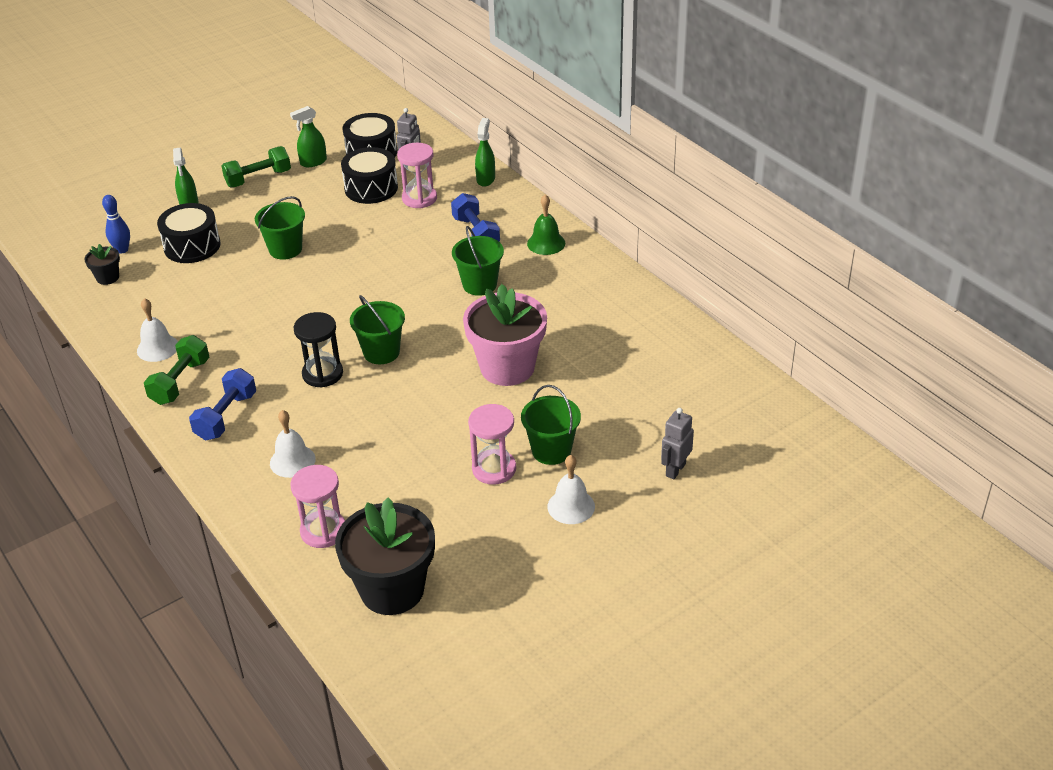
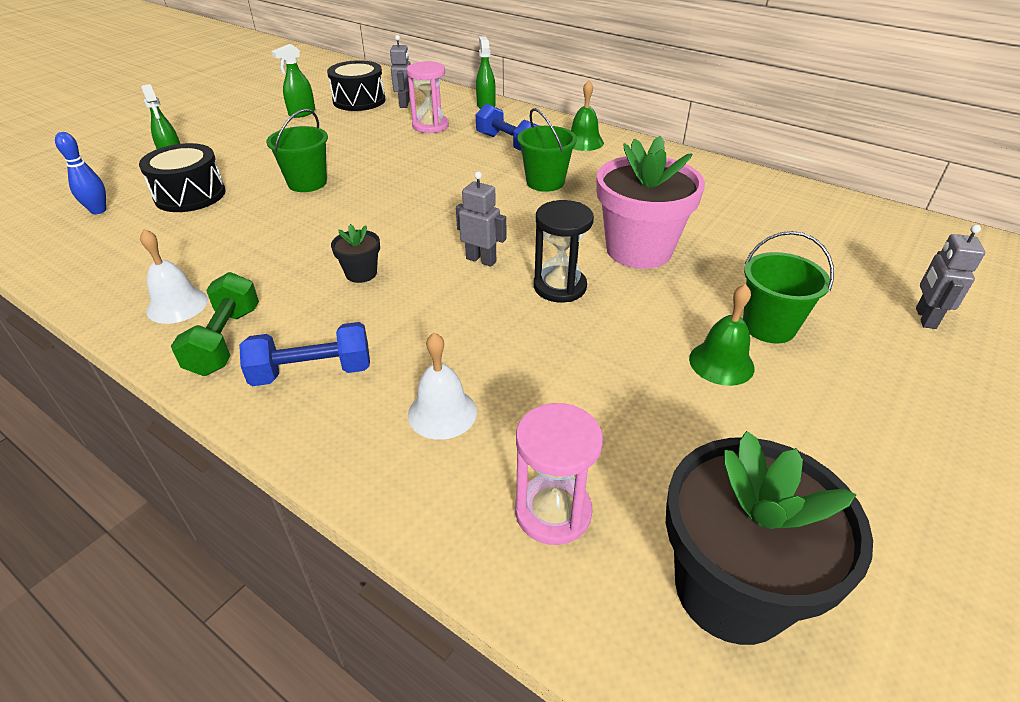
camera: 20 degrees left, 0 degrees up
(107, 277) = (84, 240): black flower pot -> black flower pot (361, 273)
(226, 416) = (312, 372): blue dumbbell -> blue dumbbell turned 75 degrees clockwise
(258, 178) = (247, 131): green dumbbell -> none
(322, 374) = (421, 295): black hourglass -> black hourglass (560, 287)
(371, 188) = (375, 124): black drum -> none
(381, 352) = (481, 260): green bucket -> grey robot
(494, 469) = (721, 363): pink hourglass -> green bell
(571, 506) = (857, 388): white bell -> none

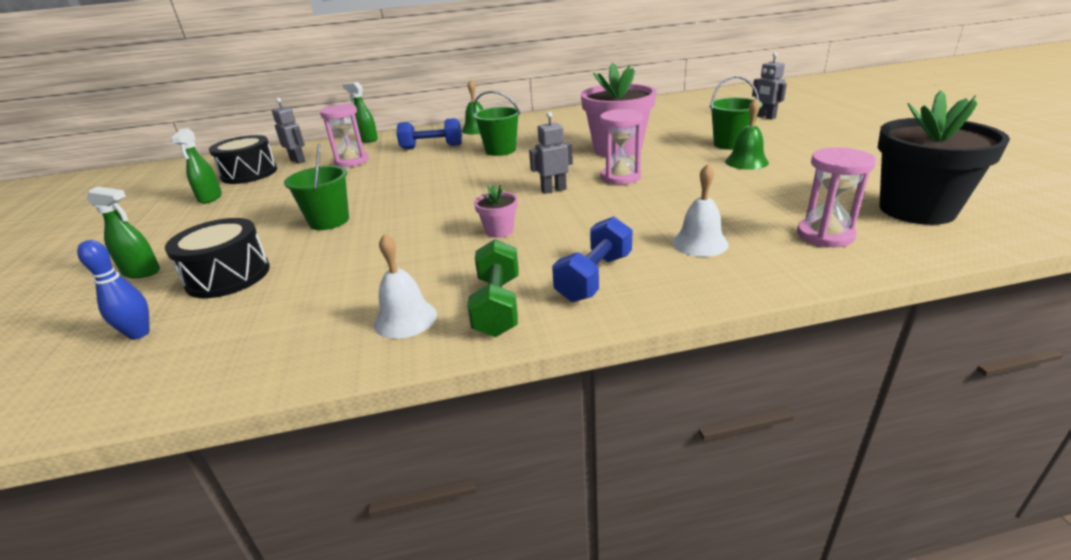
camera: 45 degrees left, 10 degrees down
(225, 340) = (497, 306): green dumbbell -> green dumbbell turned 45 degrees clockwise
(361, 273) = (499, 231): black flower pot -> pink flower pot
(560, 287) = (620, 177): black hourglass -> pink hourglass

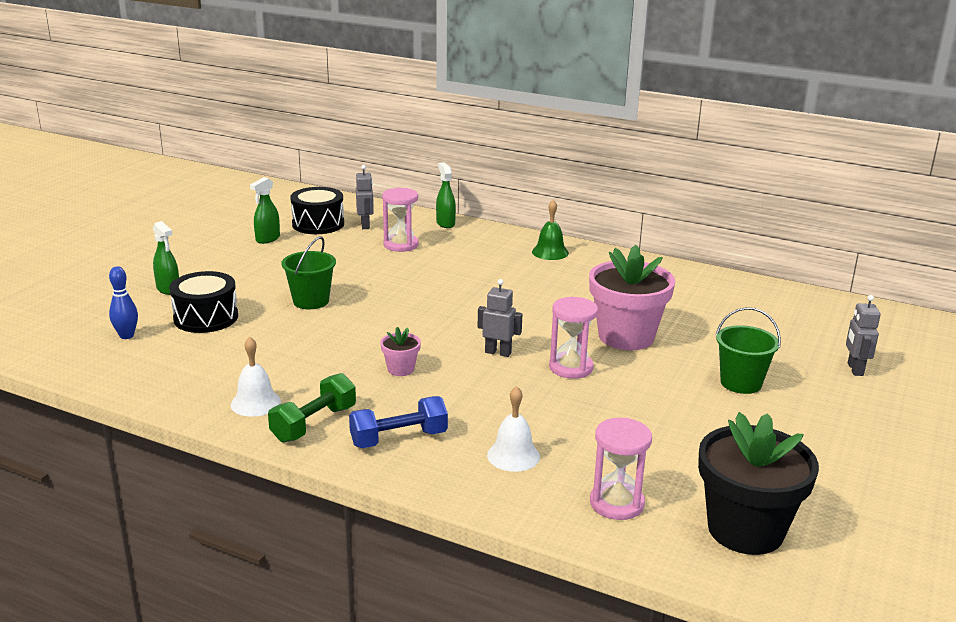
camera: 35 degrees right, 5 degrees down
(432, 147) = (481, 257): blue dumbbell -> none
(500, 150) = (528, 288): green bucket -> none
(746, 162) = (710, 409): green bell -> none

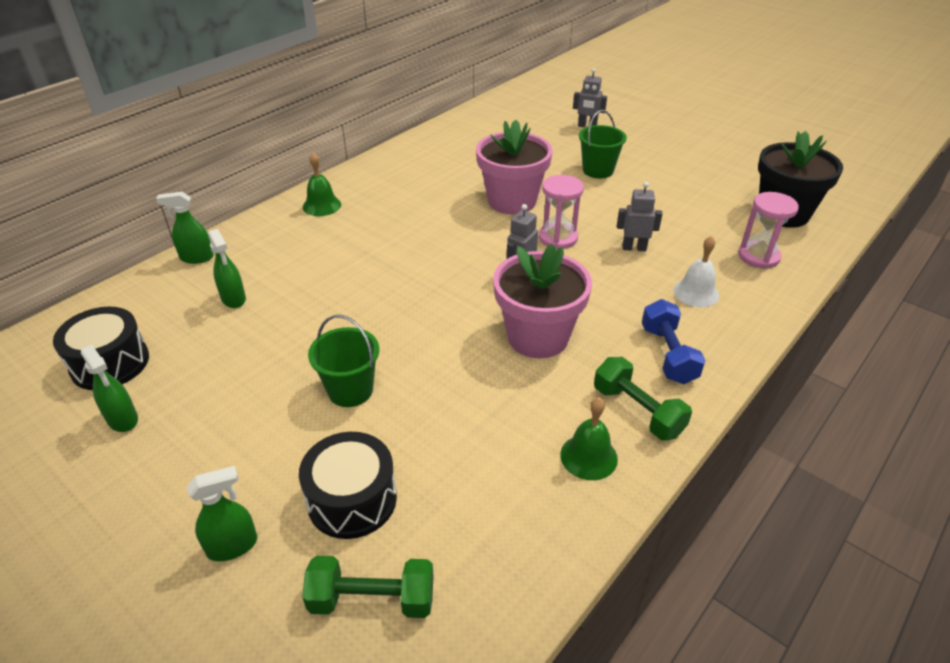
camera: 75 degrees left, 15 degrees up
(126, 336) = (372, 600): blue bowling pin -> green dumbbell
(255, 403) = (588, 456): white bell -> green bell
(365, 225) = (151, 320): grey robot -> grey robot (634, 248)
(401, 245) = (233, 299): pink hourglass -> green spray bottle
(401, 369) = (537, 337): pink flower pot -> pink flower pot, size x2.23

